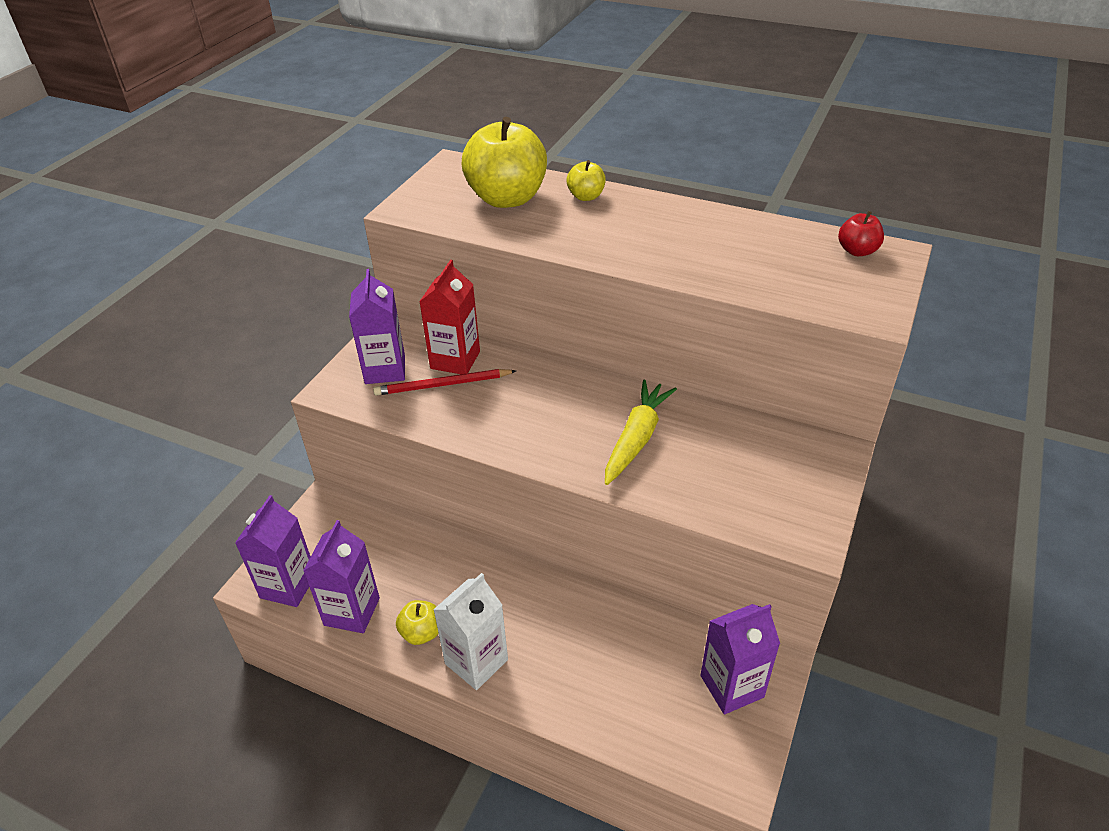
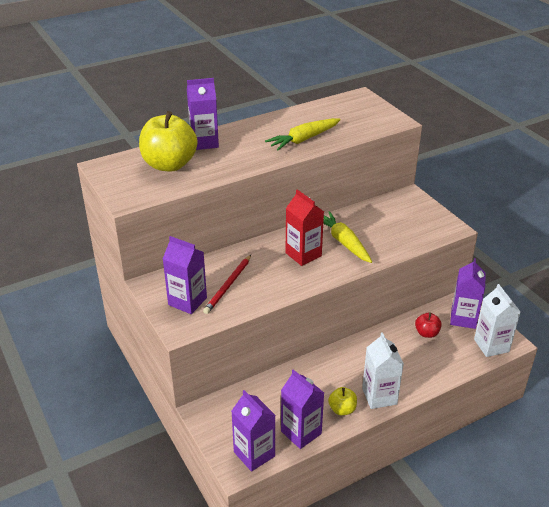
camera: 55 degrees left, 5 degrees down
(455, 360) = (212, 272): red carton -> red carton (303, 254)
(586, 196) = (204, 142): yellow apple -> purple carton
(698, 260) = (304, 139): none -> yellow carrot
(705, 756) = (491, 345): none -> white carton
(857, 251) = (348, 103): red apple -> red apple (426, 333)

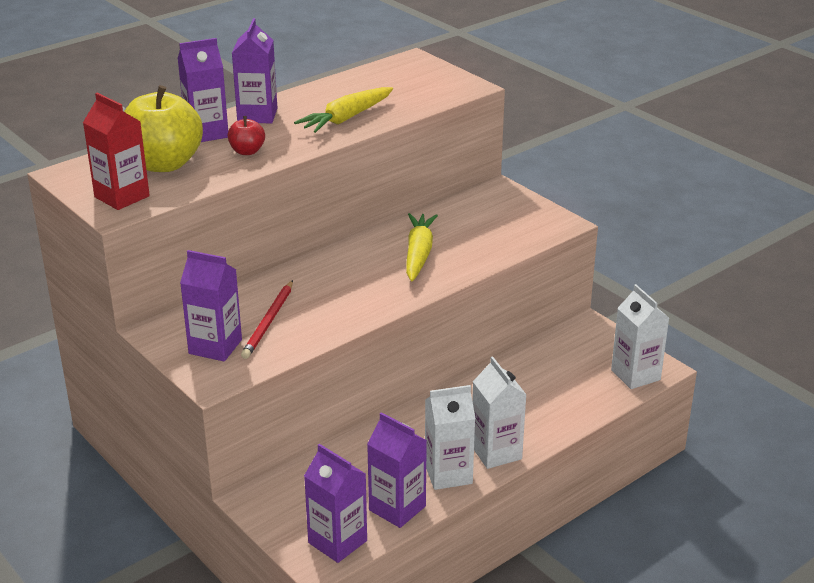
camera: 10 degrees left, 5 degrees down
(303, 254) = (365, 274): red carton -> red carton (122, 196)
(342, 409) = (448, 474): yellow apple -> white carton
(343, 242) = (418, 254): yellow carrot -> yellow carrot turned 45 degrees clockwise
(426, 333) = (546, 369): red apple -> red apple (247, 151)
(463, 318) = (592, 346): purple carton -> purple carton (257, 115)

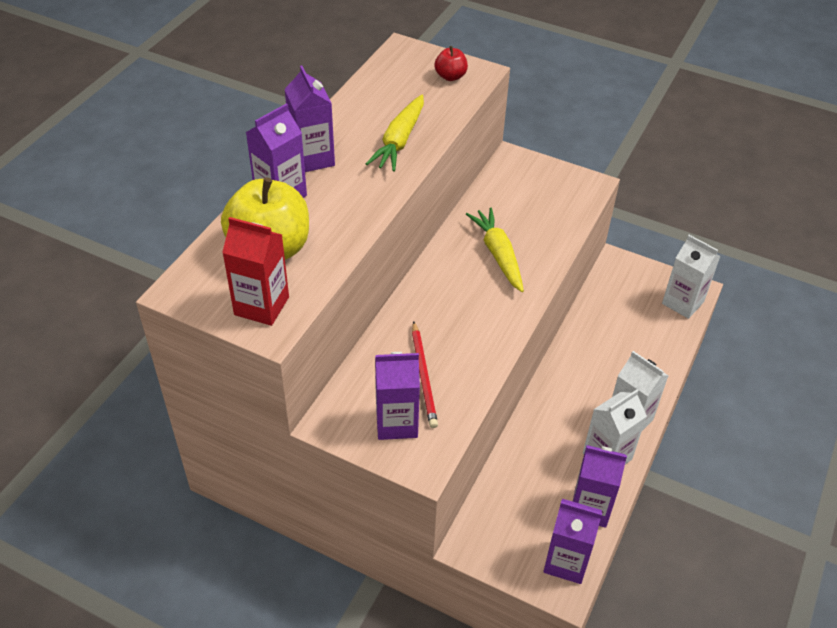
camera: 25 degrees left, 15 degrees up
(247, 151) = (339, 209): red apple -> red apple (450, 76)

